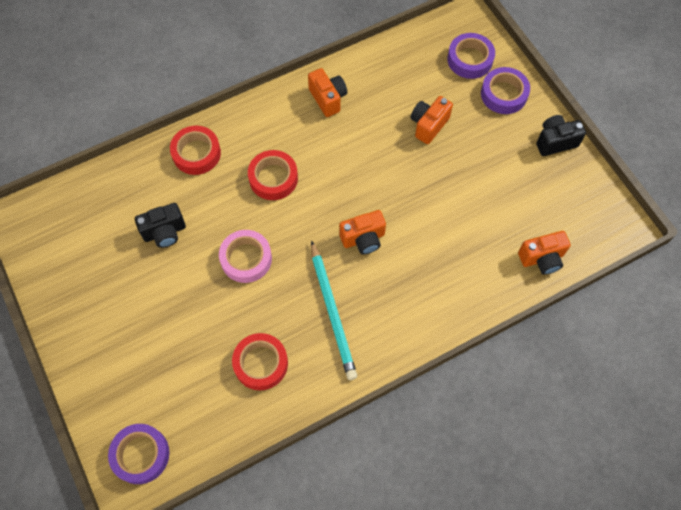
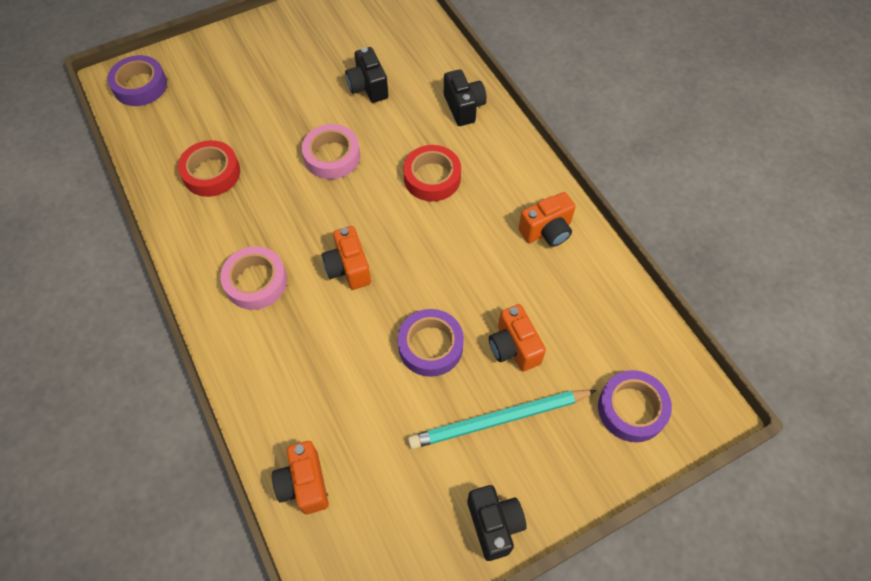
camera: 90 degrees right, 5 degrees down
(196, 153) = (463, 107): red tape -> black camera
(333, 312) = (259, 237): turquoise pencil -> turquoise pencil (498, 420)
(377, 310) = (256, 282): none -> pink tape
(428, 125) = (514, 347): orange camera -> orange camera turned 150 degrees counterclockwise
(503, 94) = (574, 454): purple tape -> purple tape (430, 346)

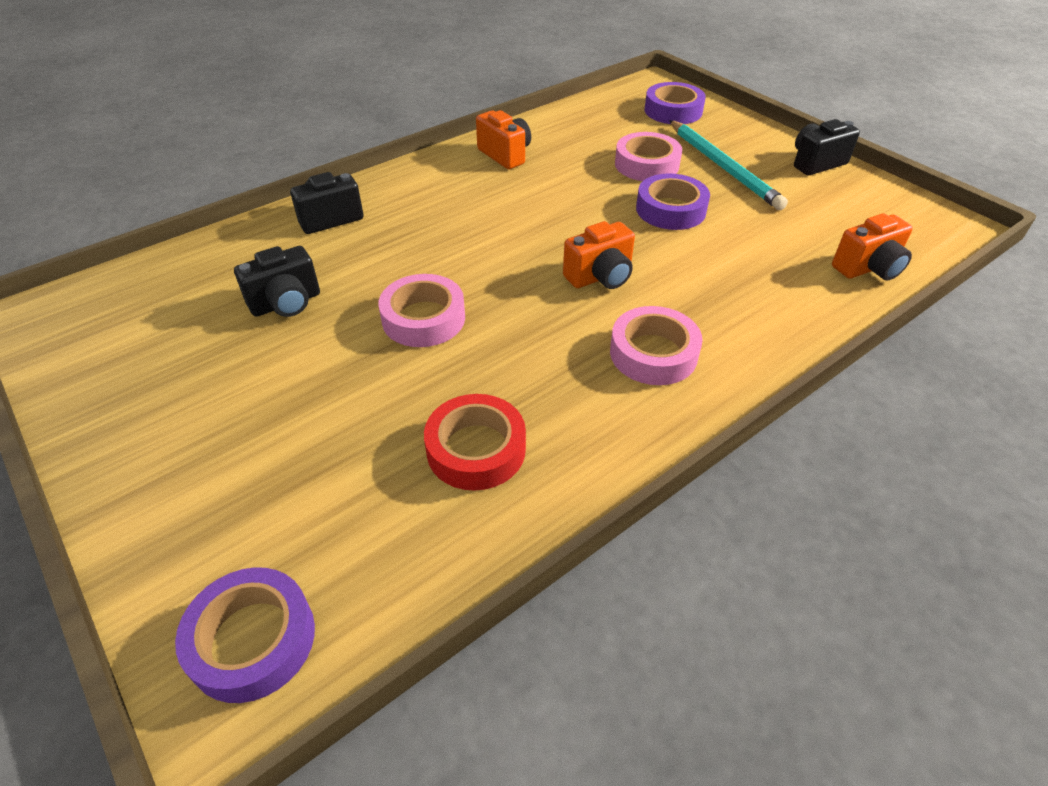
camera: 100 degrees left, 15 degrees down
(432, 178) = (448, 231): red tape -> none
(514, 347) = (646, 164): orange camera -> pink tape

